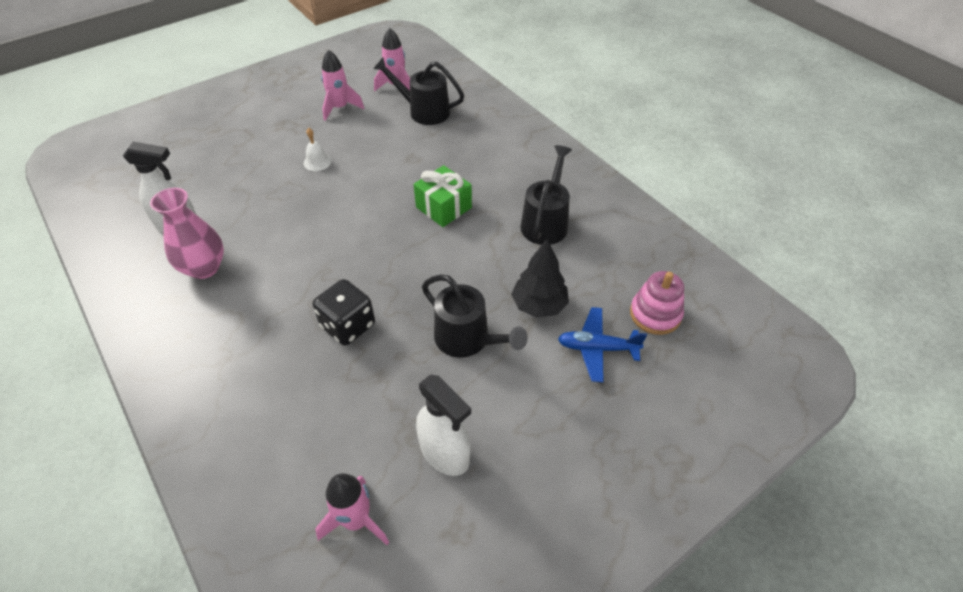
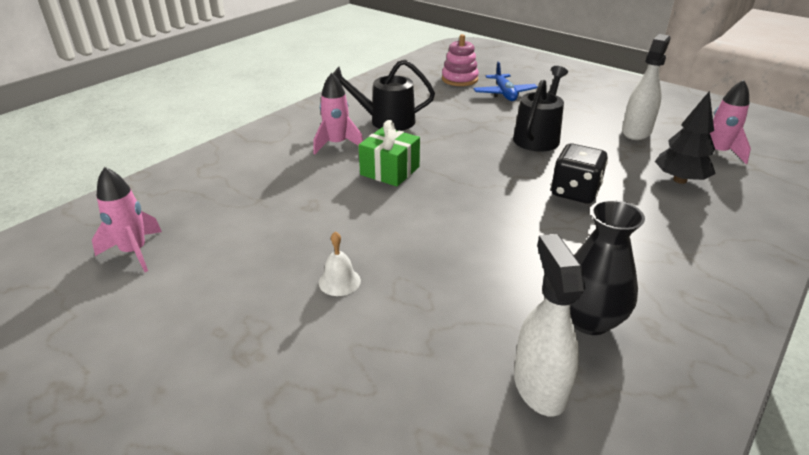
camera: 105 degrees left, 15 degrees down
(204, 268) = (589, 320): pink vase -> black vase
(340, 108) = (196, 296): pink rocket -> pink rocket (337, 144)
(423, 111) = (207, 215): black watering can -> none
(539, 305) = (482, 115): black tree -> black tree (680, 180)

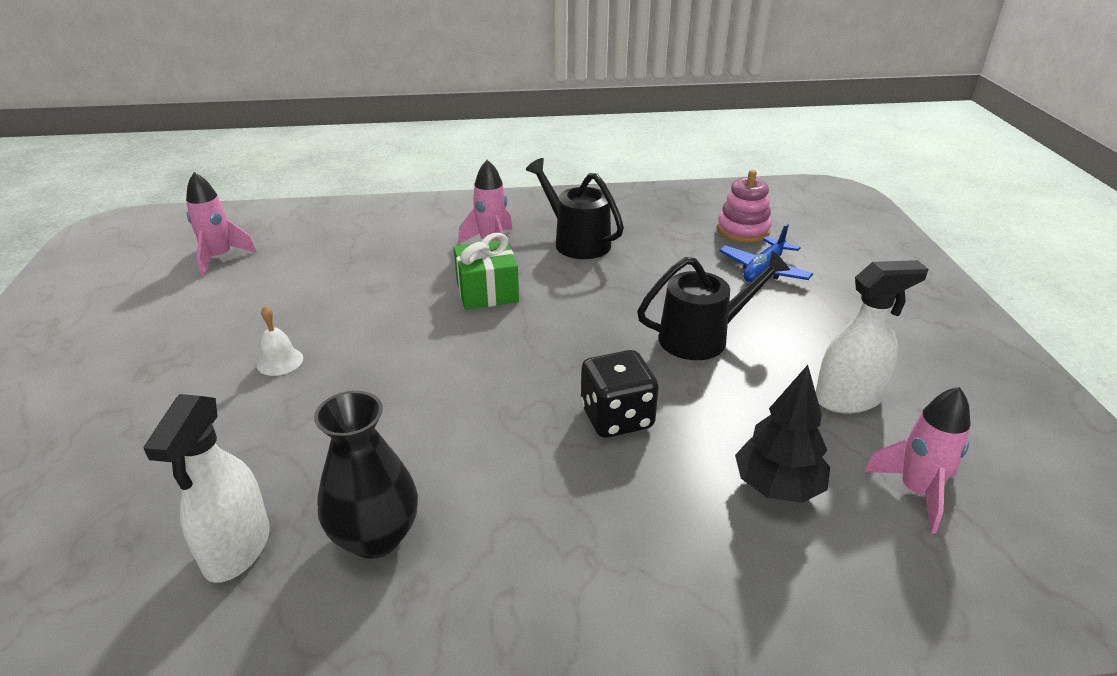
camera: 45 degrees right, 0 degrees up
(539, 386) = (237, 549): white spray bottle -> white spray bottle turned 150 degrees clockwise

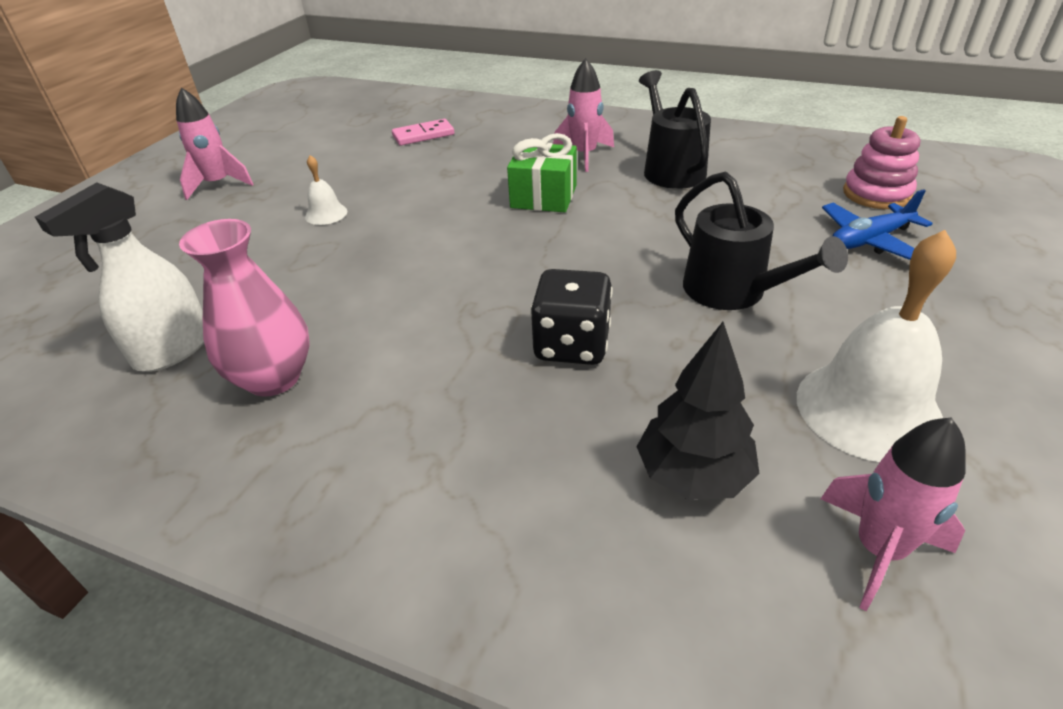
camera: 30 degrees right, 5 degrees up
(220, 258) = (352, 124): pink rocket -> pink rocket (218, 184)
(313, 254) = (423, 135): none -> pink domino
(375, 537) = (273, 378): black vase -> pink vase
(702, 337) = (733, 292): black watering can -> black watering can turned 45 degrees clockwise
(848, 399) = (868, 409): white spray bottle -> white bell

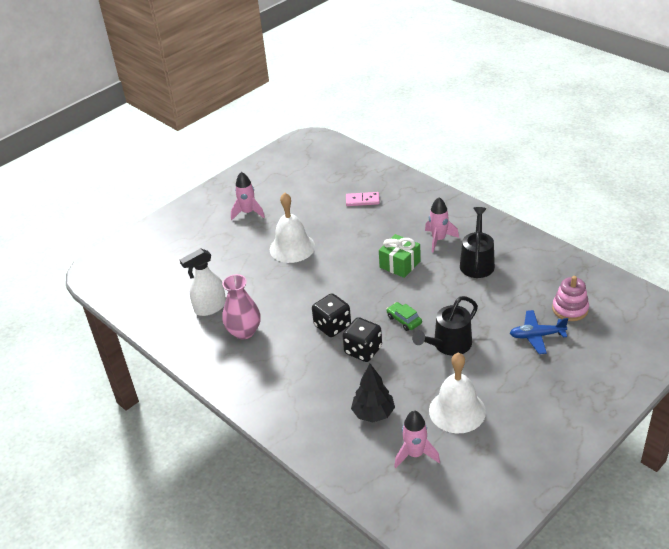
camera: 25 degrees right, 0 degrees up
(326, 214) = (292, 247): white bell -> white bell, size x2.16
(476, 317) = (332, 326): none -> black dice
(615, 273) = (404, 320): none -> green car
(733, 292) = (448, 345): black watering can -> black watering can turned 60 degrees clockwise

